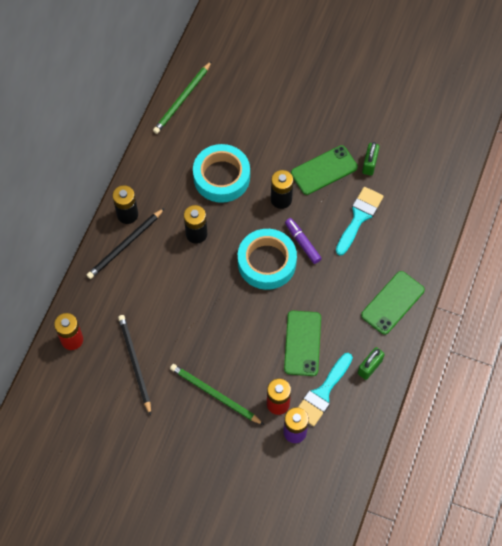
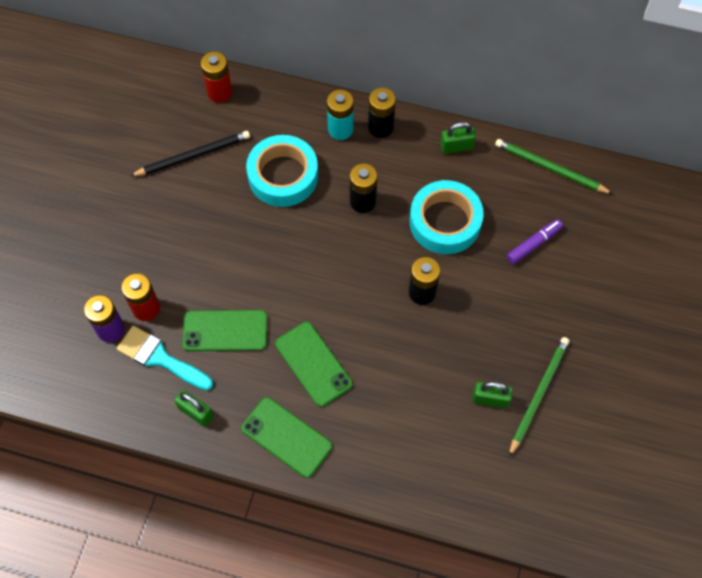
camera: 85 degrees right, 0 degrees up
(125, 245) = (340, 129): black pencil -> turquoise battery
(154, 161) = (456, 147): none -> green padlock
(215, 394) = (157, 240): green pencil -> green pencil (538, 394)
(267, 262) = (331, 282): turquoise tape -> turquoise tape (283, 176)
(302, 243) = (362, 322): purple marker -> purple marker (533, 244)
(324, 170) = (472, 341): green phone -> green phone (313, 364)
(359, 217) = (407, 389): turquoise brush -> none

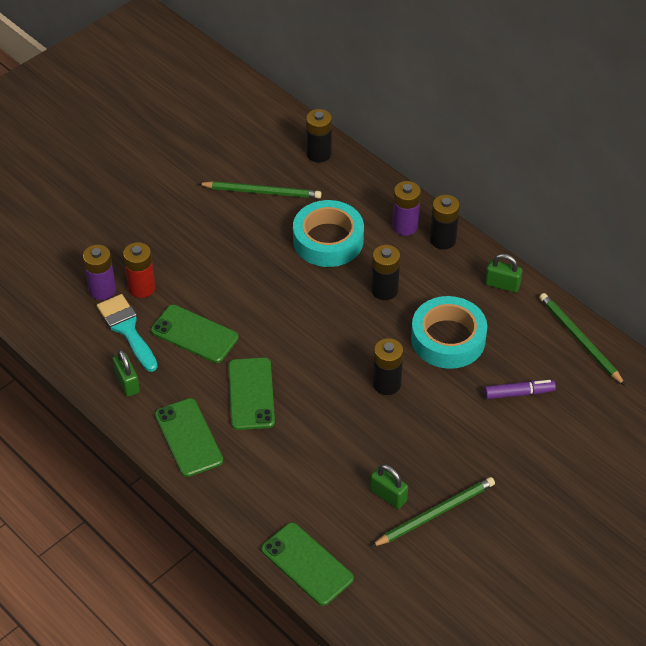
camera: 30 degrees right, 15 degrees down
(193, 155) = (262, 192): black pencil -> green pencil
(219, 92) = (319, 154): red battery -> black battery
(340, 129) = (405, 226): turquoise battery -> purple battery
(465, 502) = (307, 564): none -> green phone

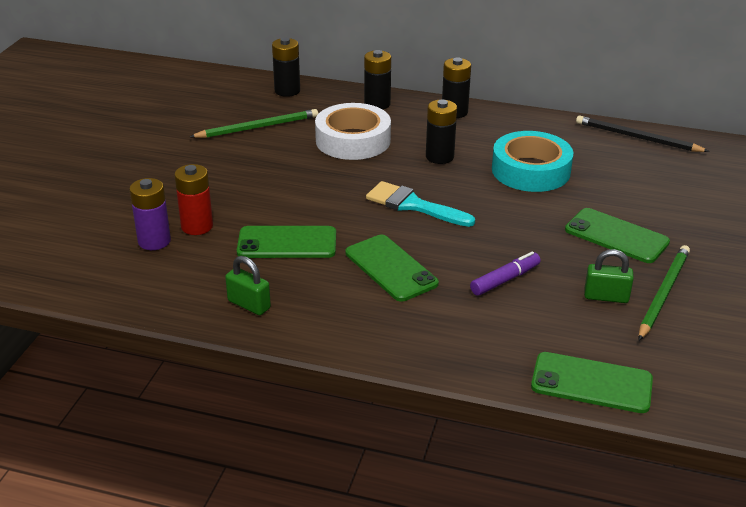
camera: 30 degrees left, 15 degrees down
(127, 329) = (209, 262): turquoise brush -> turquoise brush (413, 205)
(188, 437) = (360, 325): green phone -> green phone (616, 236)
(328, 240) = (353, 140): turquoise tape -> white tape
(386, 384) = (512, 217): black battery -> black battery (377, 104)
(405, 226) = (412, 113): purple battery -> none
(502, 285) = (535, 124): green padlock -> none
(518, 393) = (631, 185): purple marker -> purple marker (505, 280)
(579, 339) = (637, 137): green pencil -> black pencil

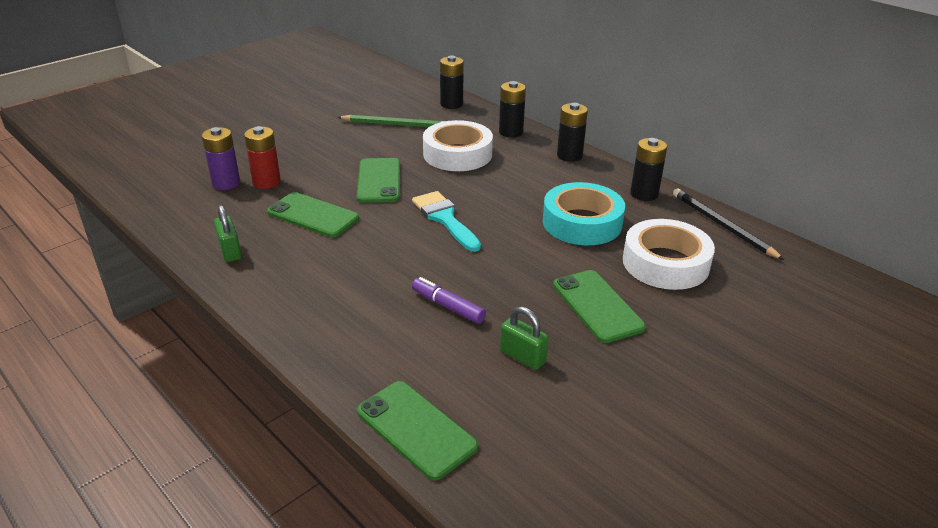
camera: 30 degrees right, 0 degrees up
(391, 268) = (366, 262): green phone -> green phone (379, 181)
(439, 157) = (513, 187): black battery -> black battery (644, 194)
(505, 280) = (448, 306): purple marker -> purple marker turned 135 degrees counterclockwise
(629, 183) = (665, 263): none -> white tape
(663, 293) = (583, 376): green pencil -> none

